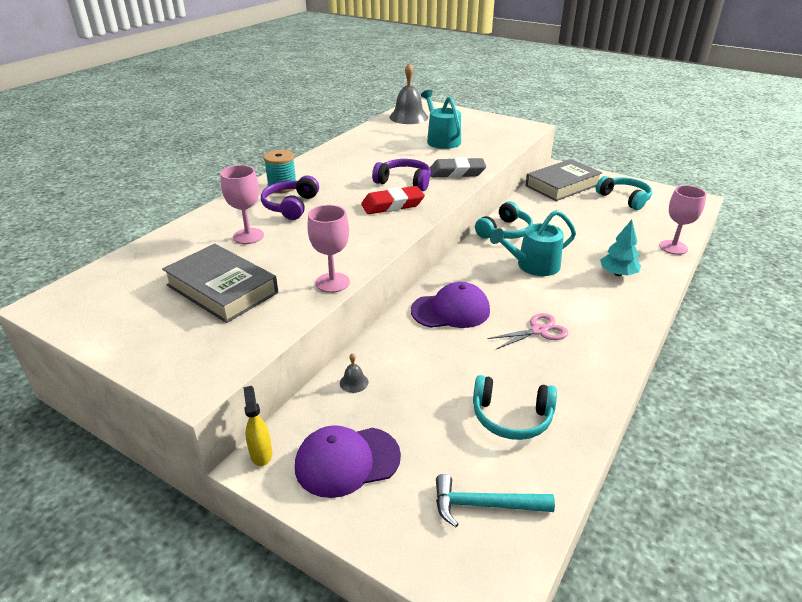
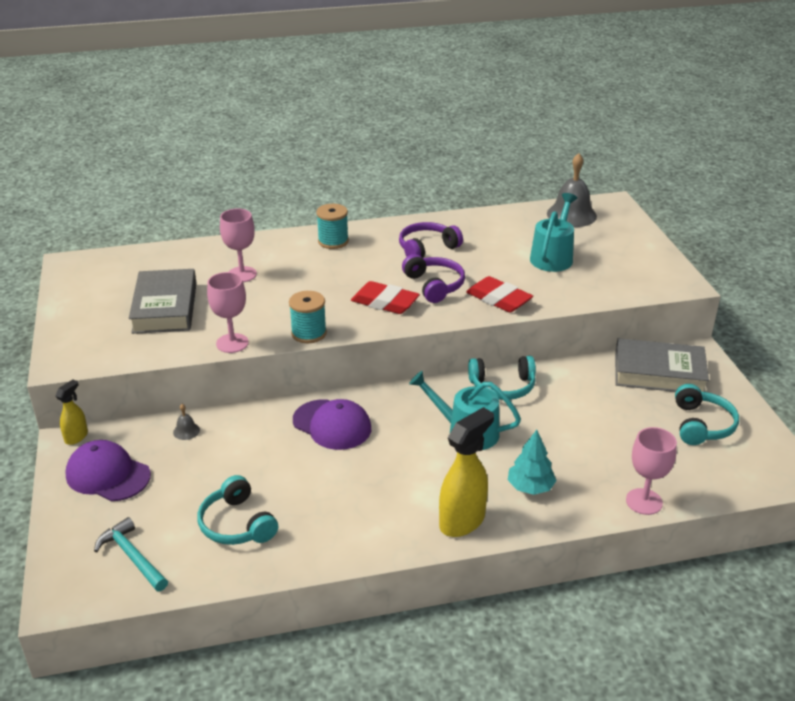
camera: 45 degrees right, 0 degrees up
(291, 206) = (310, 263): purple headphones -> purple headphones (427, 248)
(378, 247) = (309, 333): none -> turquoise spool
(457, 172) = (498, 299): grey eraser -> red eraser
(539, 331) = (367, 484): pink scissors -> none
(624, 314) = (462, 521): none -> yellow spray bottle

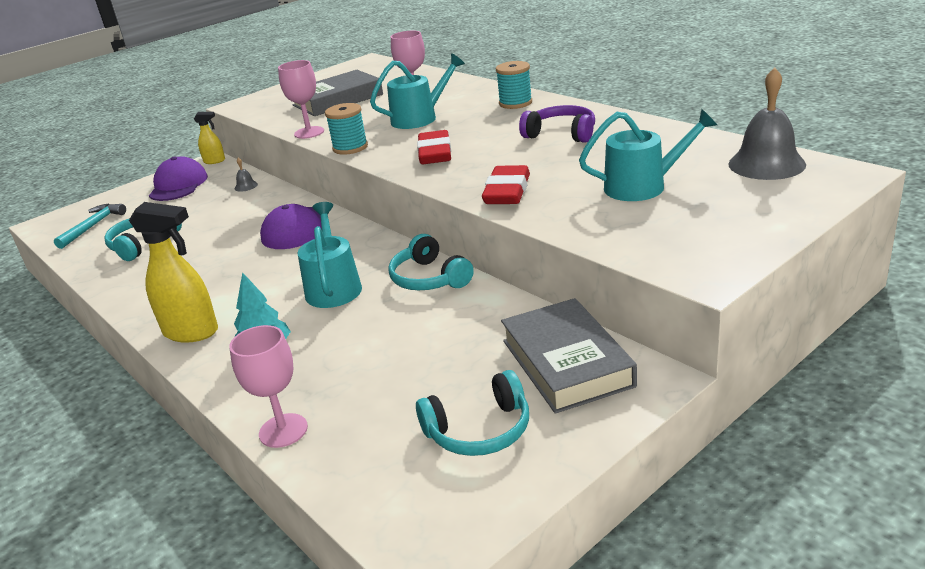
camera: 65 degrees right, 5 degrees down
(293, 286) = (419, 118): none -> turquoise watering can
(434, 285) = (494, 159): purple headphones -> none

